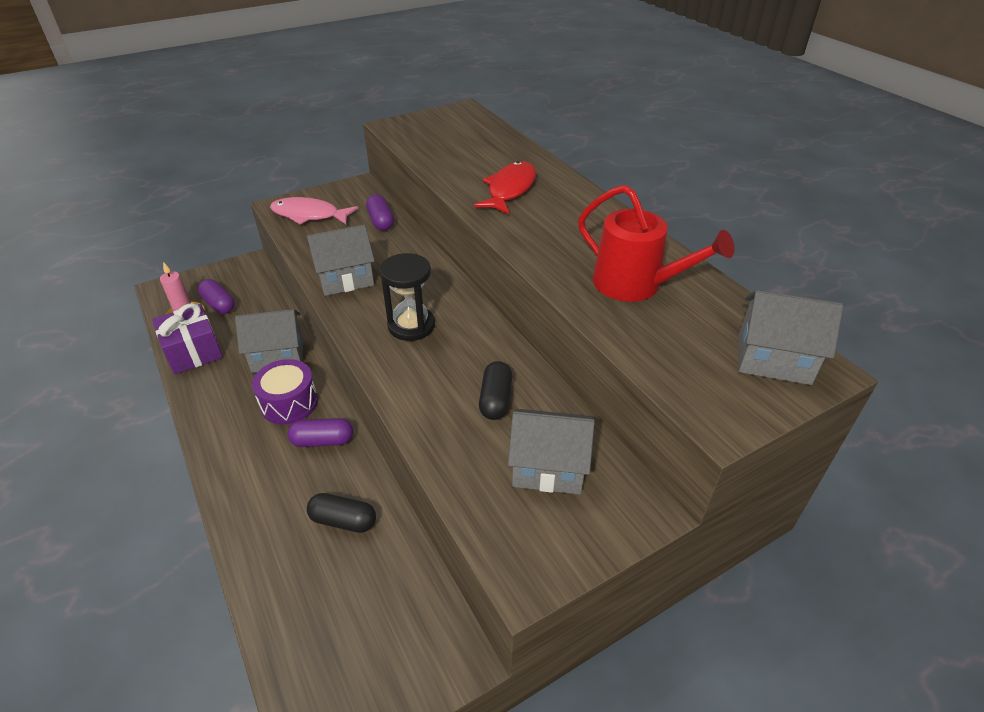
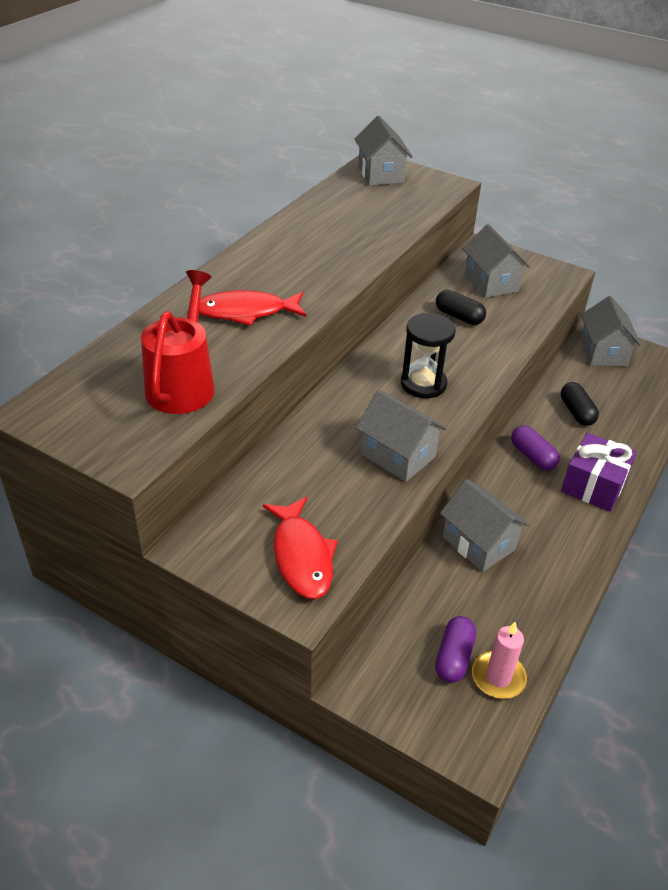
camera: 120 degrees left, 0 degrees up
(193, 351) = (535, 621): purple gift -> purple gift (593, 485)
(289, 403) = (519, 499): purple drum -> none
(309, 215) = (301, 556): pink fish -> red fish
(381, 221) = (271, 480): purple capsule -> none
(417, 639) = (603, 352): none -> grey house
(495, 399) = (459, 316): black capsule -> black capsule turned 60 degrees clockwise
(635, 285) = (348, 225): red watering can -> red watering can (183, 384)

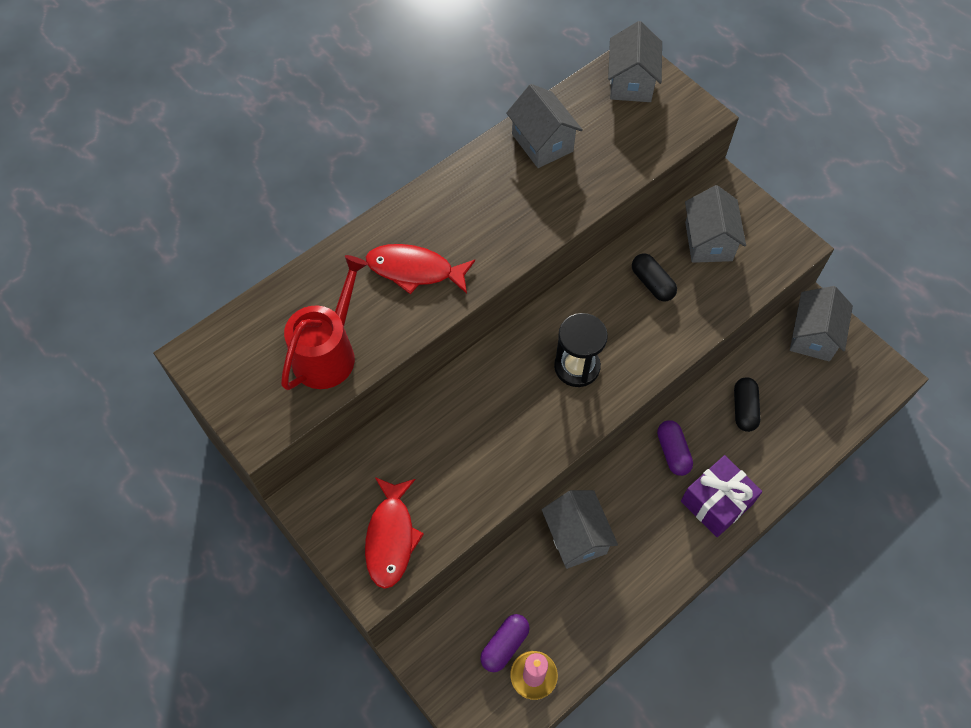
camera: 20 degrees right, 20 degrees up
(398, 455) = (516, 449): grey house -> grey house (542, 143)

